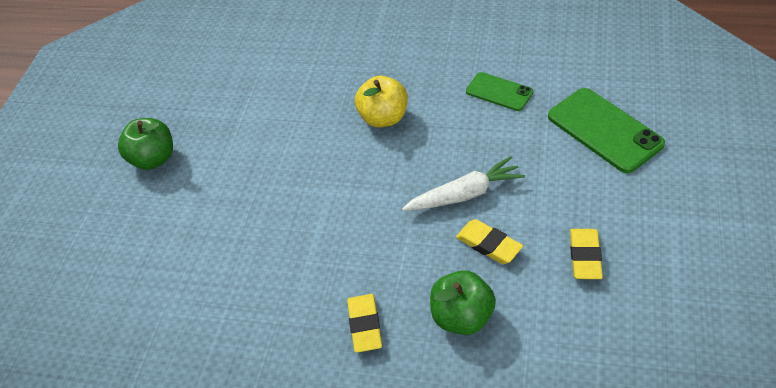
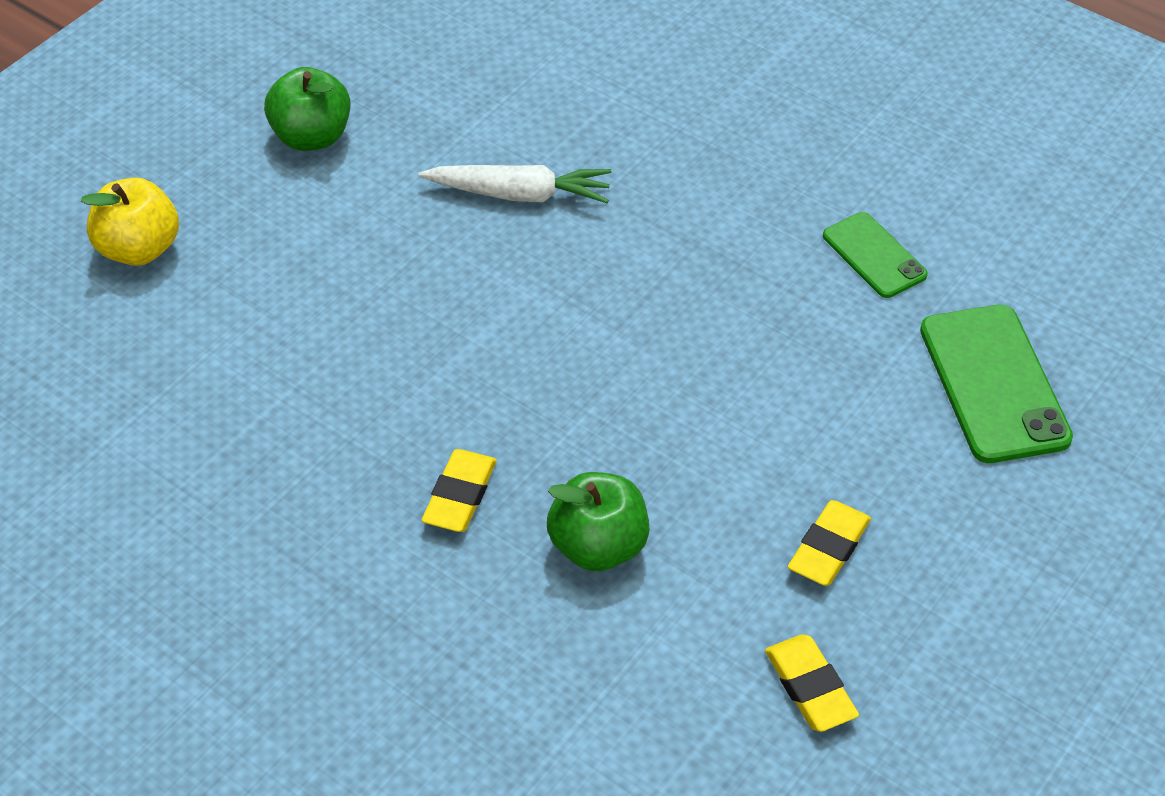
camera: 20 degrees right, 0 degrees up
(384, 118) = (674, 219): yellow apple -> yellow apple (139, 249)
(464, 194) = (716, 383): white carrot -> white carrot (519, 194)
(488, 244) = (702, 468): yellow eraser -> yellow eraser (810, 687)

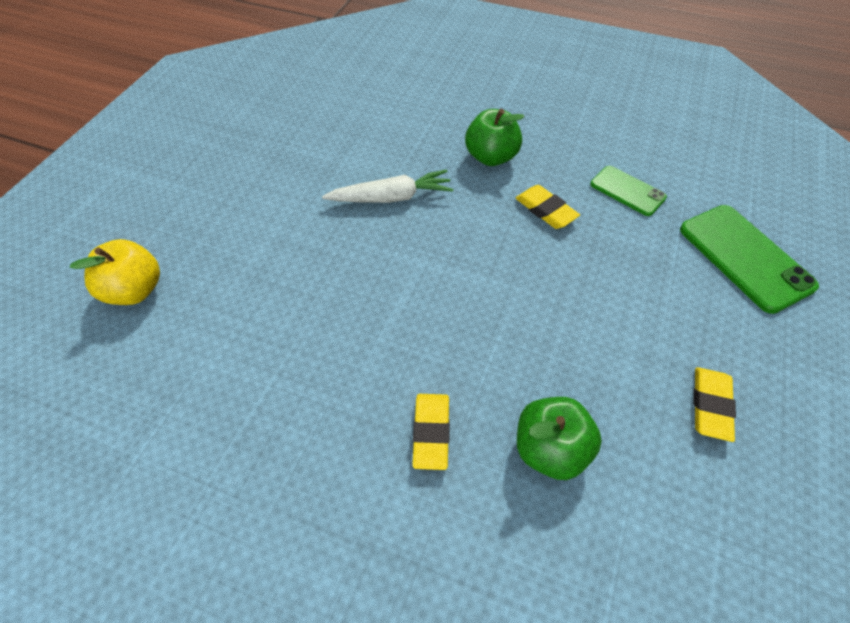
camera: 15 degrees left, 5 degrees up
(312, 137) = (241, 188): green apple -> green apple (491, 157)
(810, 687) = (762, 533): yellow eraser -> yellow eraser (546, 210)

